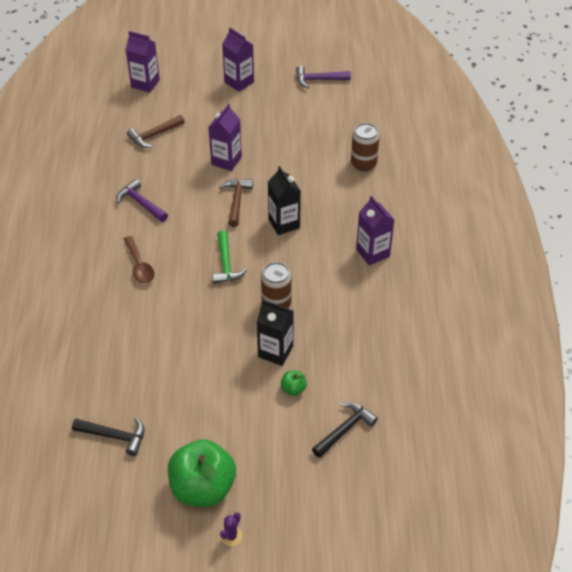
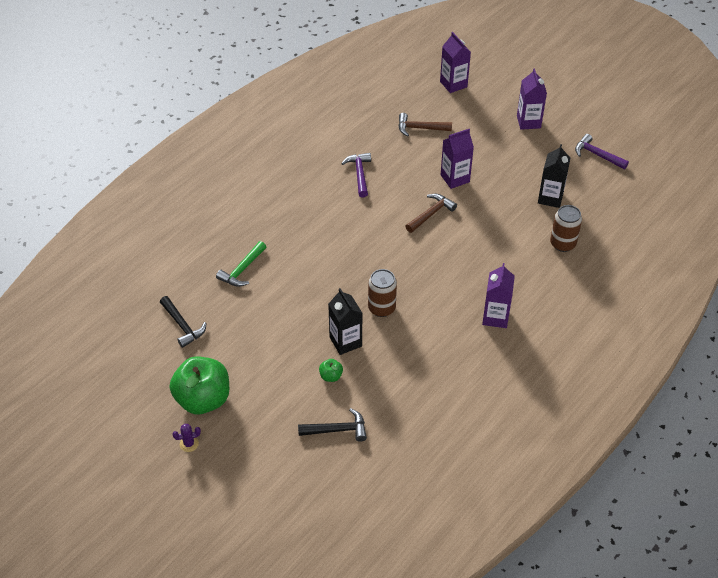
camera: 40 degrees right, 0 degrees up
(139, 266) = (313, 219): brown spoon -> none
(226, 264) = (375, 256): green hammer -> green hammer (242, 270)
(284, 223) = (449, 252): black carton -> black carton (550, 198)

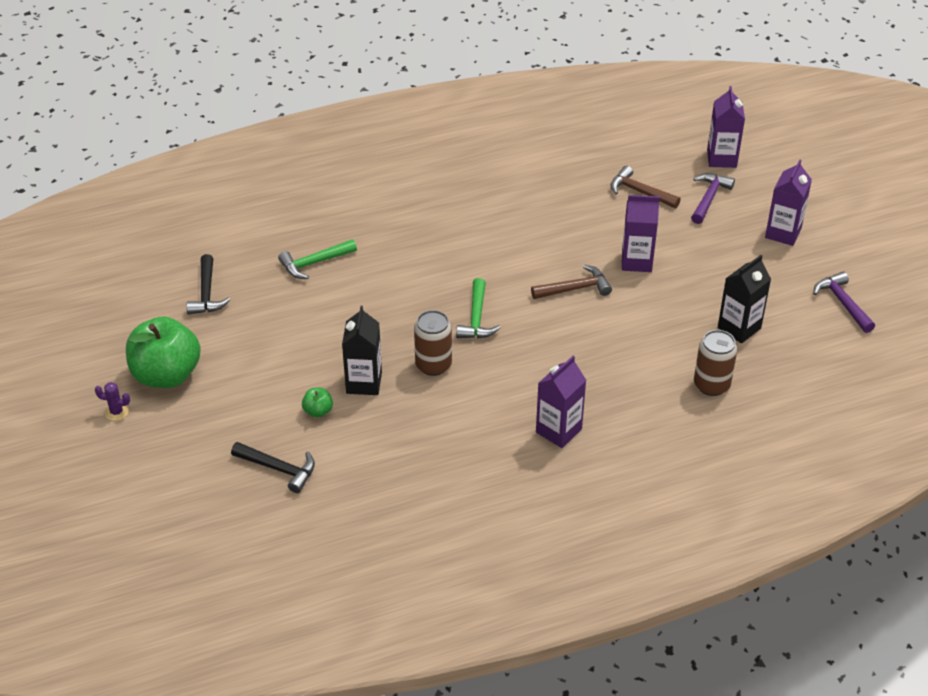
camera: 30 degrees right, 5 degrees down
(359, 174) = (526, 215): purple hammer -> purple hammer (709, 198)
(384, 262) = (476, 318): none -> green hammer

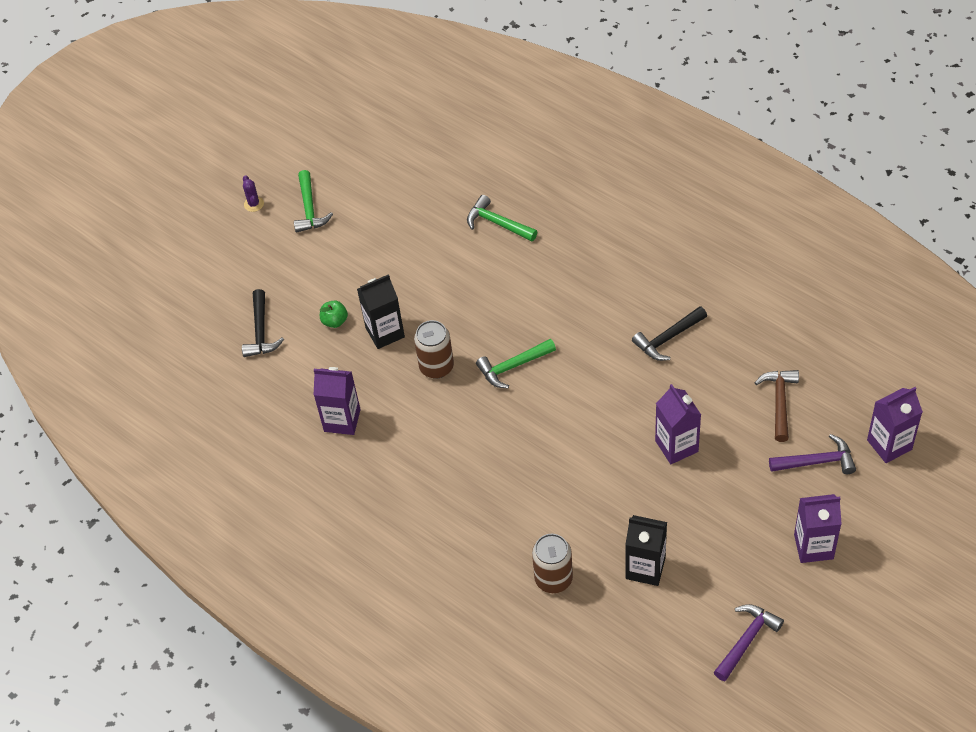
camera: 65 degrees right, 10 degrees up
(166, 375) = (309, 209): green apple -> green hammer
(207, 293) = (412, 178): black hammer -> black hammer (668, 338)
(558, 431) = (420, 491): purple carton -> purple carton (342, 420)
(575, 289) = (603, 417): brown hammer -> none

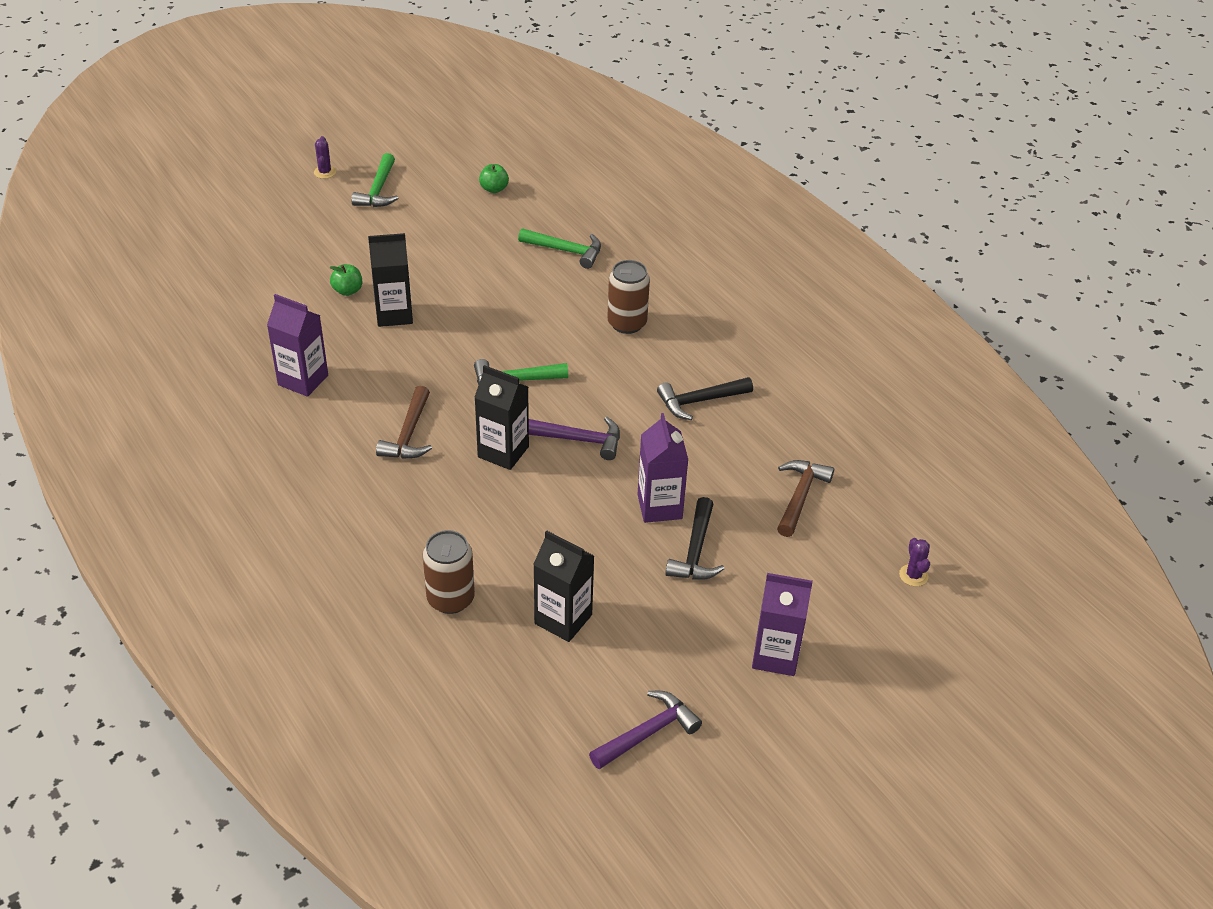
camera: 10 degrees right, 10 degrees down
(261, 331) = (266, 279): black hammer -> black hammer (695, 551)
(408, 177) = (494, 189): none -> green apple
(436, 367) = (431, 359): brown can -> brown can (627, 323)
(452, 444) = (409, 434): none -> brown hammer
(497, 223) = (566, 251): green hammer -> green hammer turned 150 degrees clockwise
(534, 436) = (503, 452): none -> black carton
(817, 461) = (818, 568): purple hammer -> purple hammer (580, 440)
(889, 444) = (913, 575): purple carton -> purple cactus

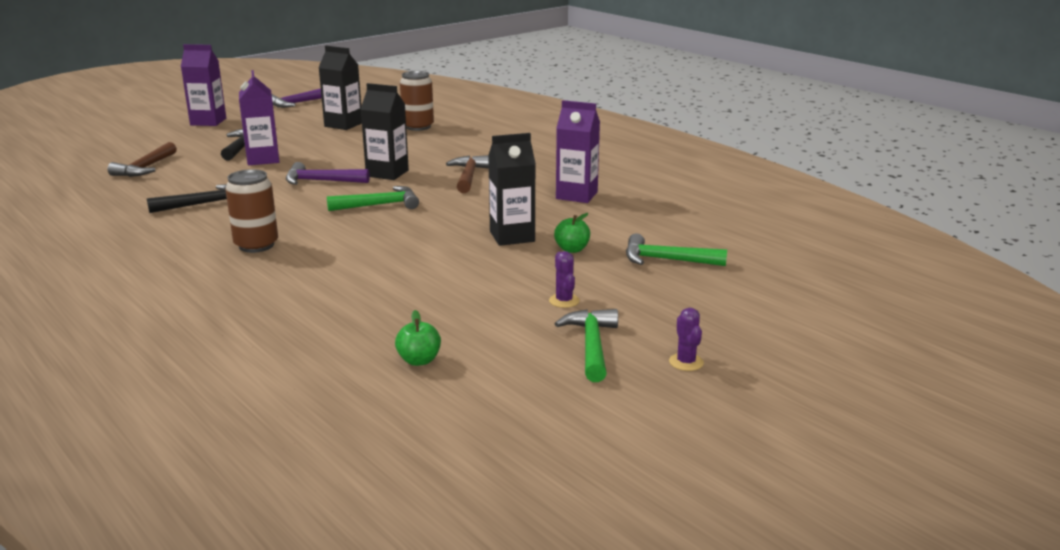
camera: 175 degrees right, 20 degrees down
(566, 251) = (316, 299): green hammer -> green hammer (666, 260)
(913, 575) = (86, 146): purple cactus -> purple cactus (564, 301)

